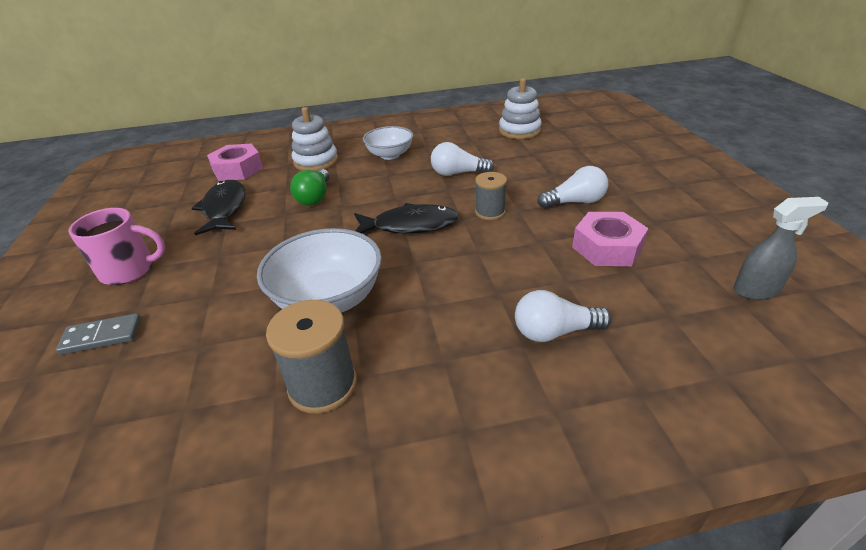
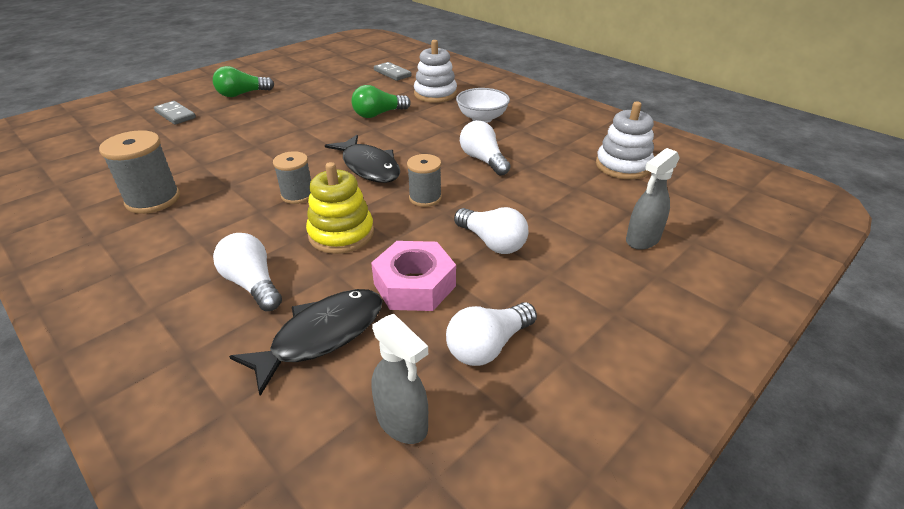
camera: 55 degrees right, 0 degrees up
(129, 270) = (242, 94): pink mug -> green light bulb
(224, 208) = (334, 91): black fish -> black fish (322, 336)
(238, 169) = (392, 73): pink nut -> grey domino
(328, 299) = (246, 168): white bowl -> none
(420, 275) = (297, 195): none -> grey spool
(510, 265) = (341, 234): none -> yellow stacking toy
(609, 153) = (642, 239): none -> grey spray bottle
(691, 237) = (488, 346): none -> white light bulb

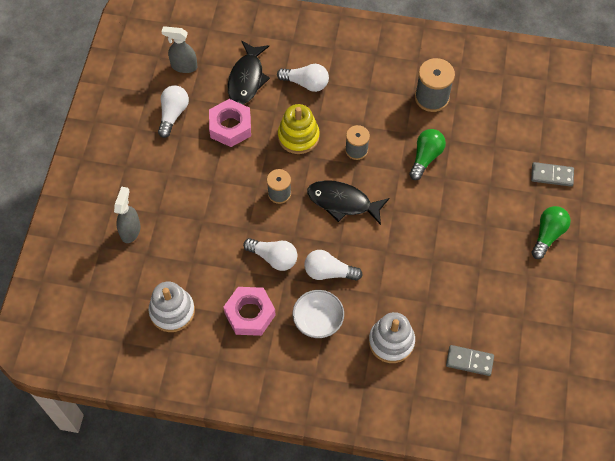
camera: 145 degrees right, 25 degrees up
(378, 114) = (404, 274): green light bulb -> green light bulb (425, 157)
(492, 242) = (212, 178): white light bulb -> white light bulb (329, 272)
(541, 140) = (250, 314): none -> pink nut

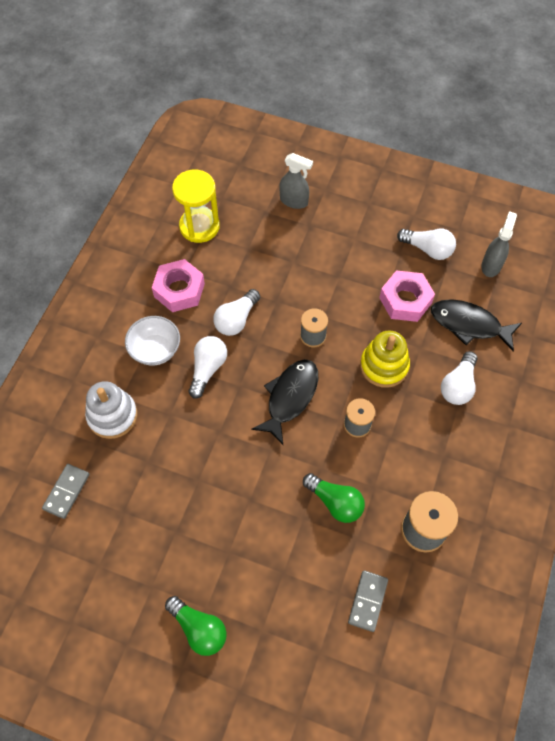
camera: 100 degrees right, 0 degrees up
(172, 311) = (199, 226): white stacking toy -> yellow hourglass
(552, 175) = (283, 660): grey domino -> grey domino (368, 601)

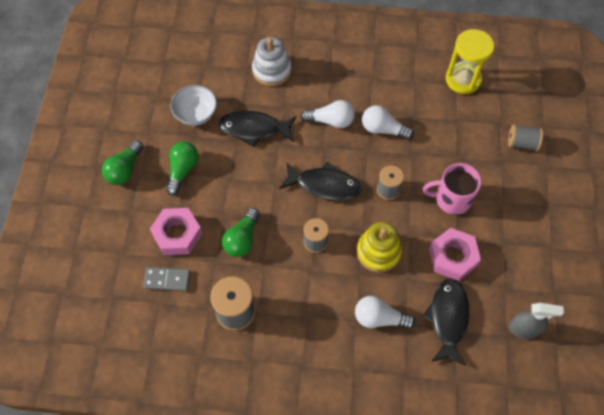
camera: 75 degrees right, 0 degrees up
(66, 492) = (205, 61): grey domino -> none
(155, 349) = (336, 81): white bowl -> white bowl (196, 114)
(179, 290) = (395, 82): pink nut -> pink nut (177, 234)
(190, 456) = (254, 129): none -> black fish
(223, 553) = (182, 170): none -> green light bulb
(294, 201) = (522, 143): grey spray bottle -> grey spool
(340, 281) = (451, 199): none -> pink mug
(428, 249) = (518, 267): white light bulb -> none

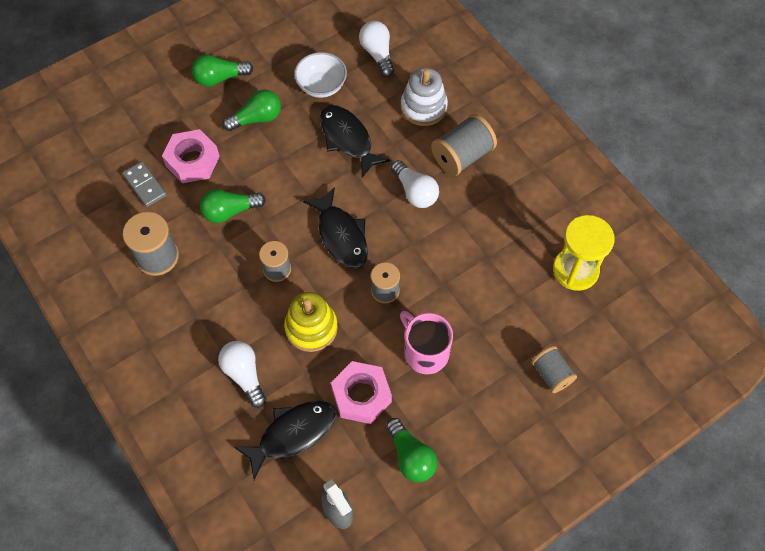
camera: 50 degrees right, 0 degrees up
(329, 77) = (462, 156): none -> grey spool
(383, 129) = (447, 241): white light bulb -> white light bulb (377, 54)
(518, 259) = (411, 457): none -> green light bulb

